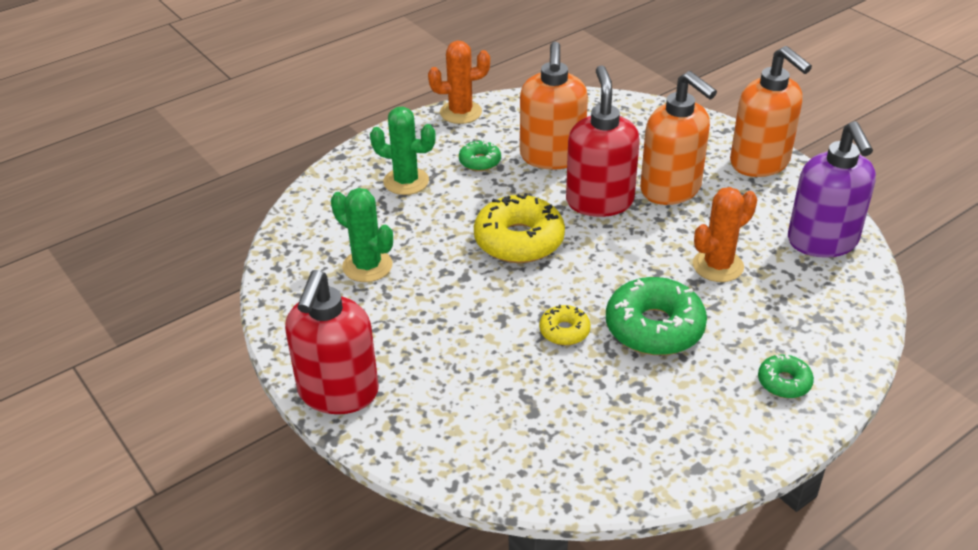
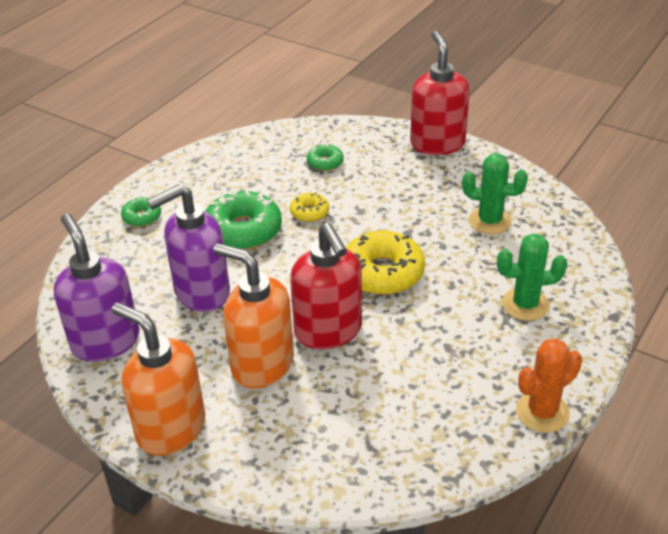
camera: 160 degrees right, 0 degrees up
(480, 161) = (472, 347): green donut -> green donut (325, 162)
(552, 157) = (401, 374): orange soap dispenser -> none
(718, 266) = (201, 293): orange cactus -> purple soap dispenser

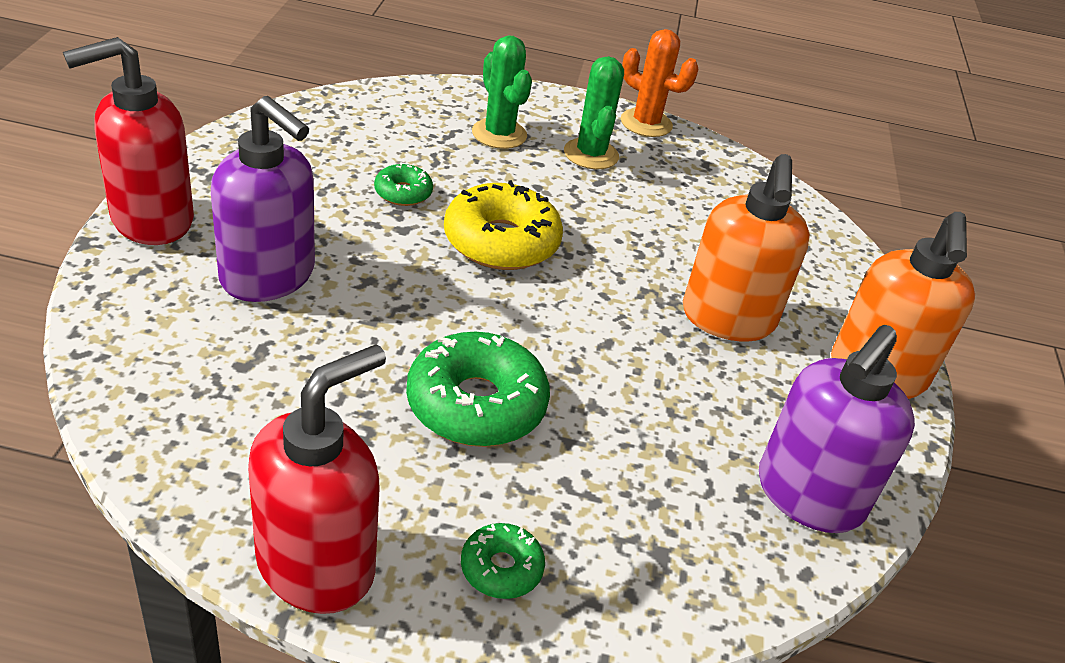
camera: 120 degrees left, 0 degrees up
(201, 293) = (645, 414): purple soap dispenser -> purple soap dispenser (268, 277)
(309, 212) = (395, 334): yellow donut -> none
(325, 162) = (239, 342): green donut -> green donut (403, 193)
(328, 331) = (635, 272): red soap dispenser -> red soap dispenser (317, 565)
(490, 221) = (349, 162): green cactus -> green cactus (591, 154)

